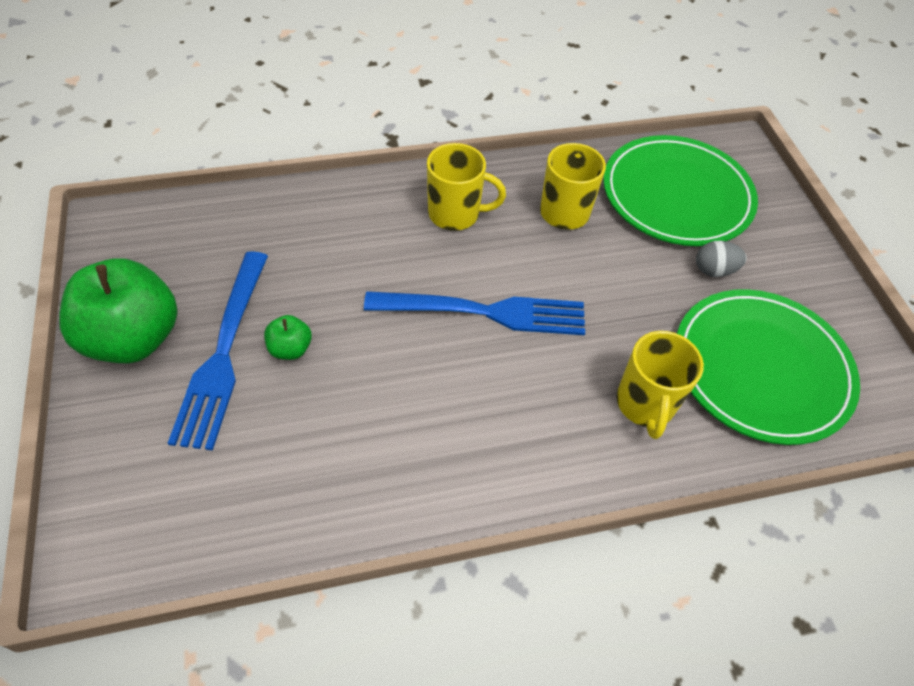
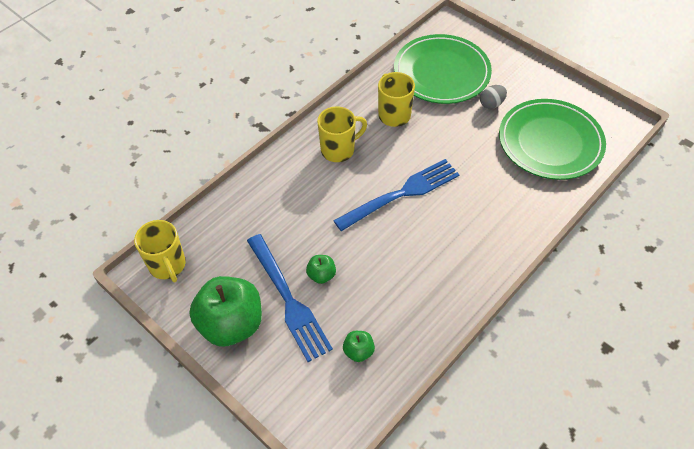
camera: 30 degrees left, 0 degrees up
(240, 475) = (358, 351): none -> green apple
(645, 404) = (514, 192): yellow mug -> yellow mug (167, 265)

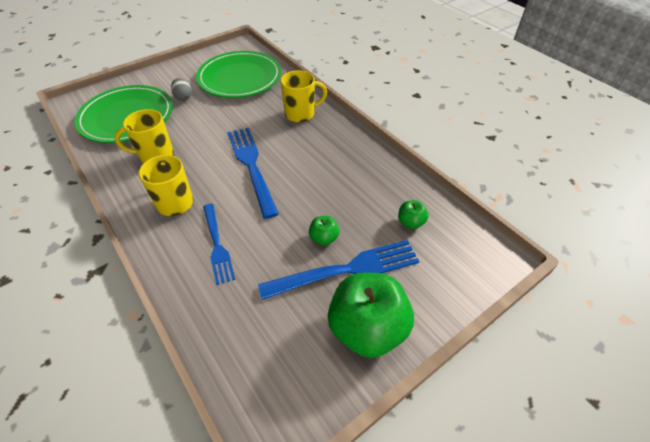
camera: 80 degrees left, 5 degrees down
(167, 265) = (267, 400): yellow mug -> yellow mug (301, 114)
(297, 195) = (217, 245): none -> blue fork

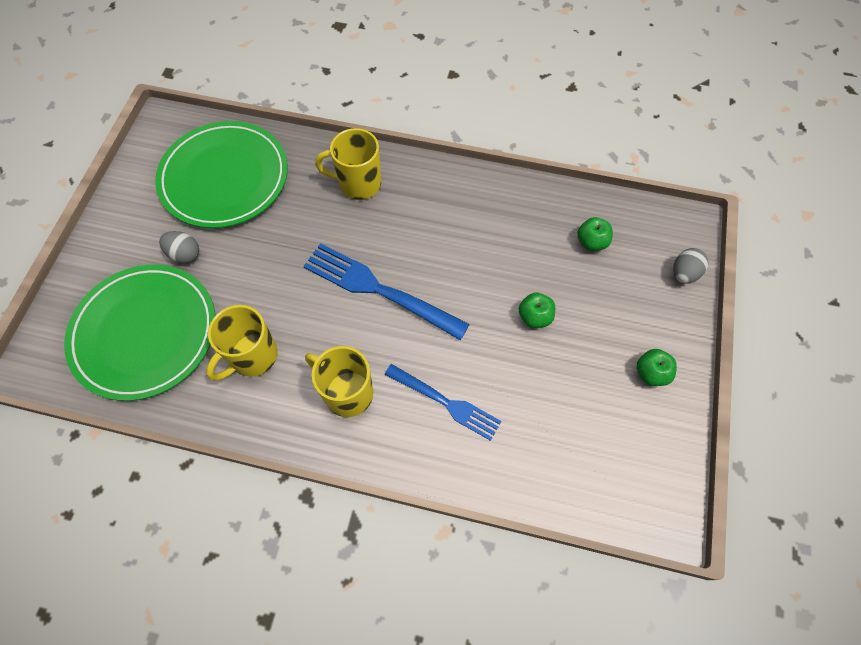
camera: 40 degrees left, 15 degrees up
(301, 114) = (358, 184): yellow mug -> yellow mug turned 120 degrees counterclockwise
(346, 270) = (584, 333): blue fork -> none
(367, 328) = (651, 373): green apple -> green apple, size x0.44
(463, 284) = (684, 273): none -> grey egg

